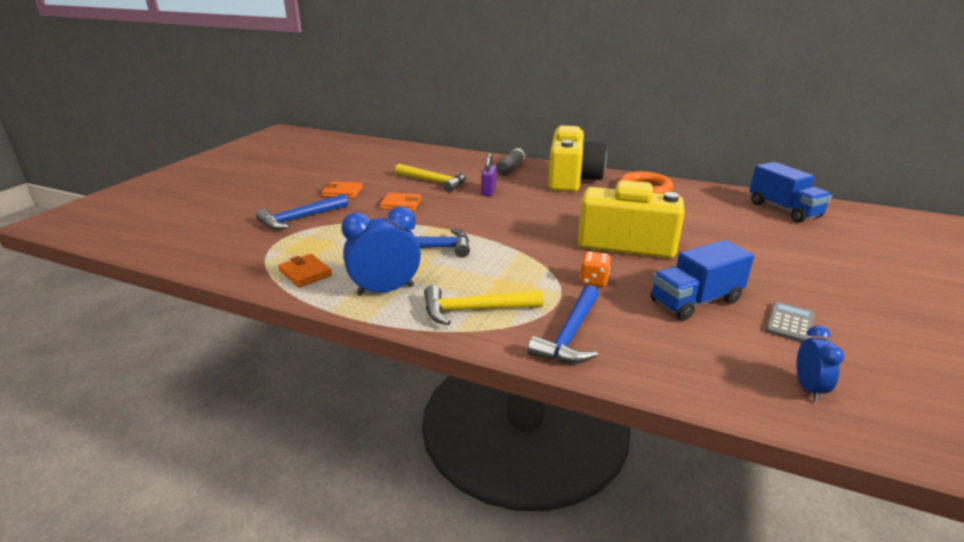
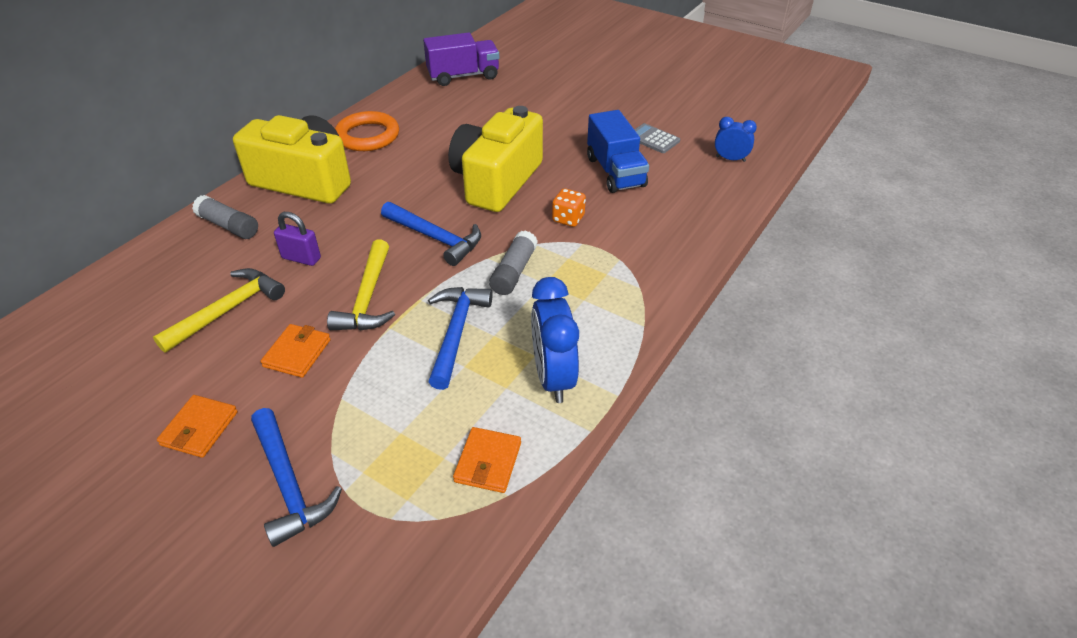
camera: 80 degrees left, 15 degrees up
(305, 273) = (488, 462): orange wallet -> orange wallet turned 45 degrees counterclockwise
(474, 310) = (607, 307): yellow hammer -> yellow hammer (367, 298)
(505, 262) = (514, 272): none -> grey glue stick
(570, 335) = (658, 252): blue hammer -> blue hammer (435, 238)
(783, 210) = (463, 76): blue truck -> purple truck

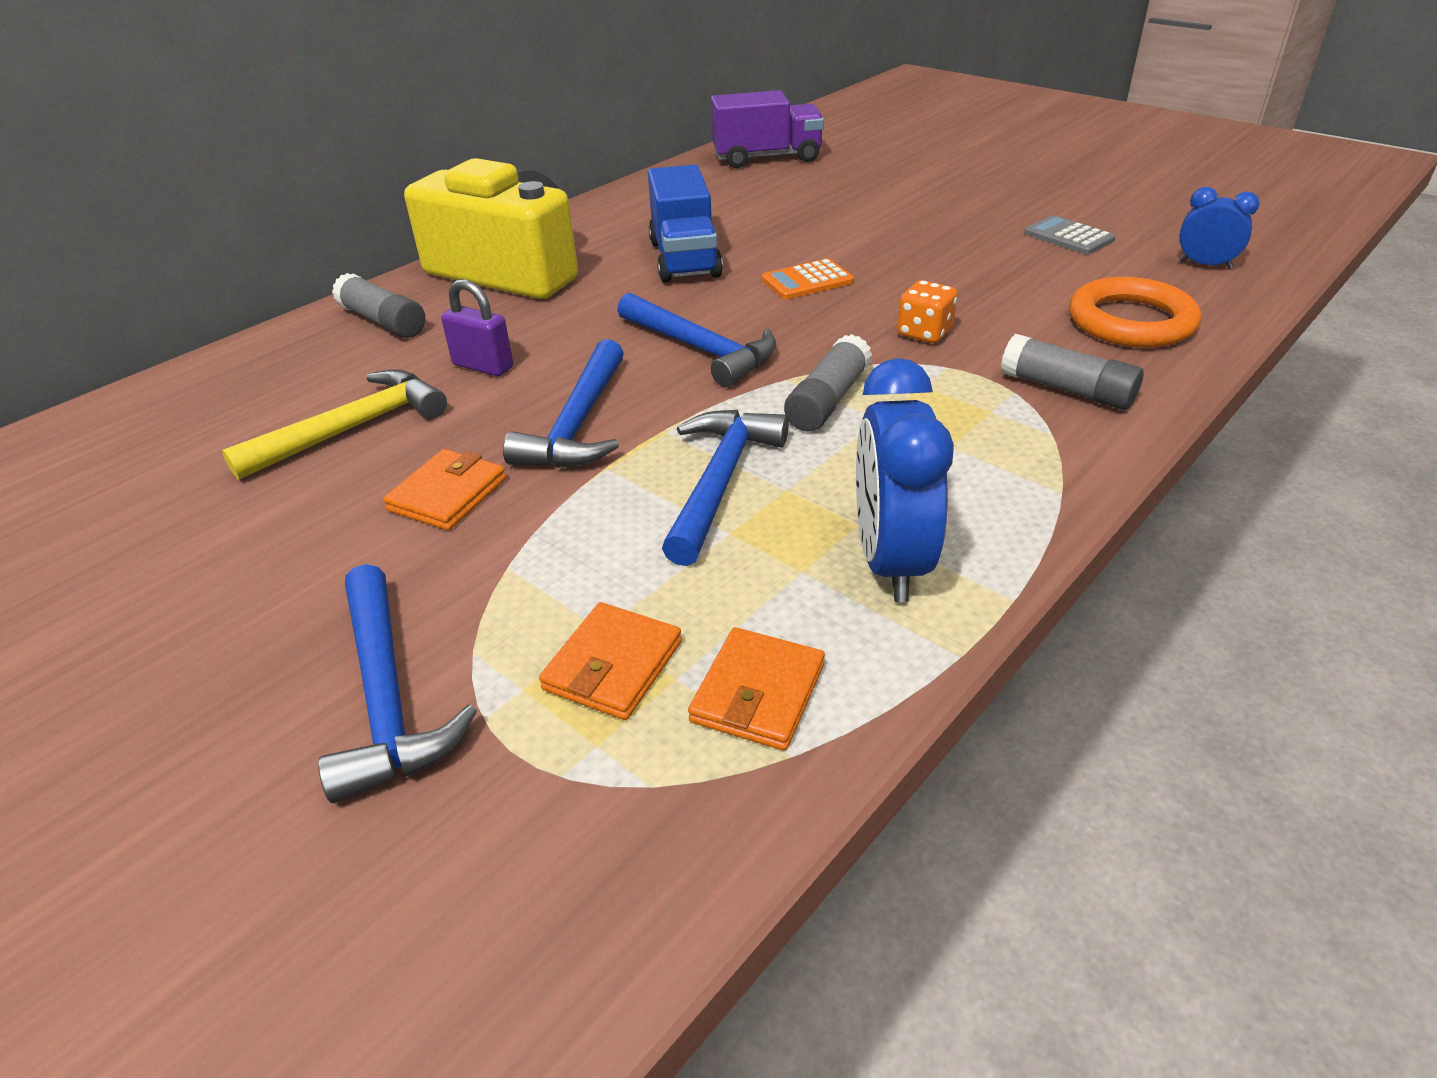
camera: 10 degrees right, 5 degrees down
(199, 428) = (260, 595): orange wallet -> orange wallet (613, 665)
(367, 136) = (613, 222): orange ring -> orange ring (1131, 322)
(367, 298) = (578, 424): yellow hammer -> blue hammer
(496, 181) = (807, 281): yellow camera -> orange calculator
(615, 172) = (1005, 275): blue truck -> blue truck (684, 259)
(649, 256) = (1067, 390): none -> grey glue stick

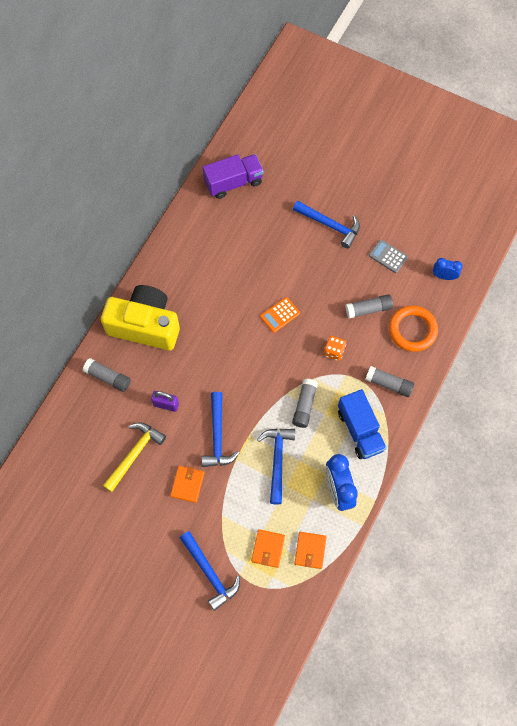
camera: 15 degrees left, 30 degrees up
(684, 259) = (221, 302): blue truck -> blue truck (360, 430)
(700, 349) = (248, 378): blue hammer -> blue hammer (330, 225)
(1019, 289) = (368, 309): none -> grey glue stick

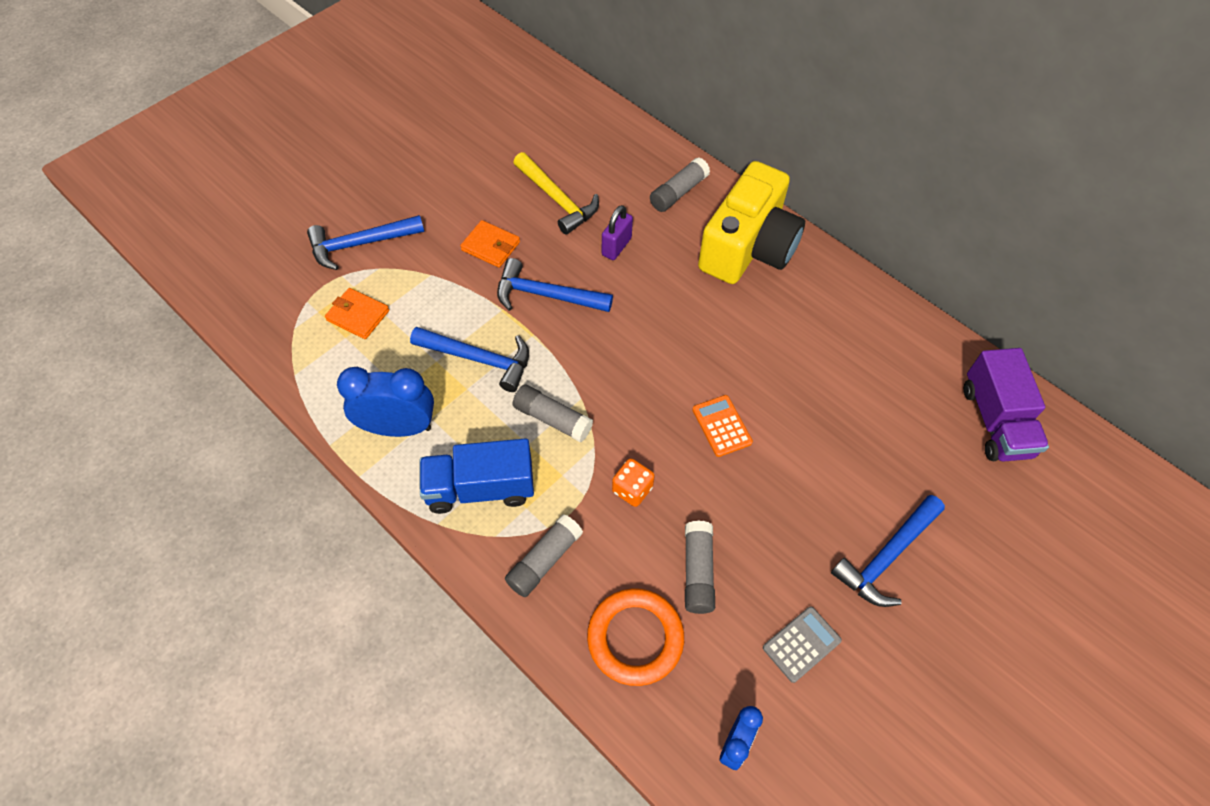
camera: 105 degrees right, 10 degrees down
(310, 550) = (329, 365): orange wallet -> none

